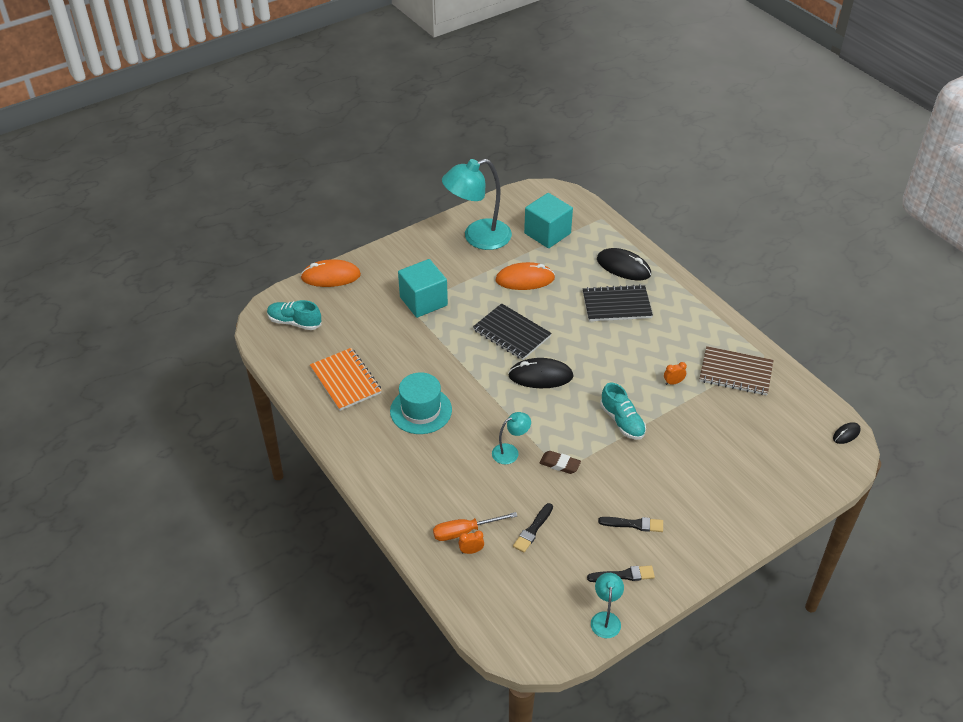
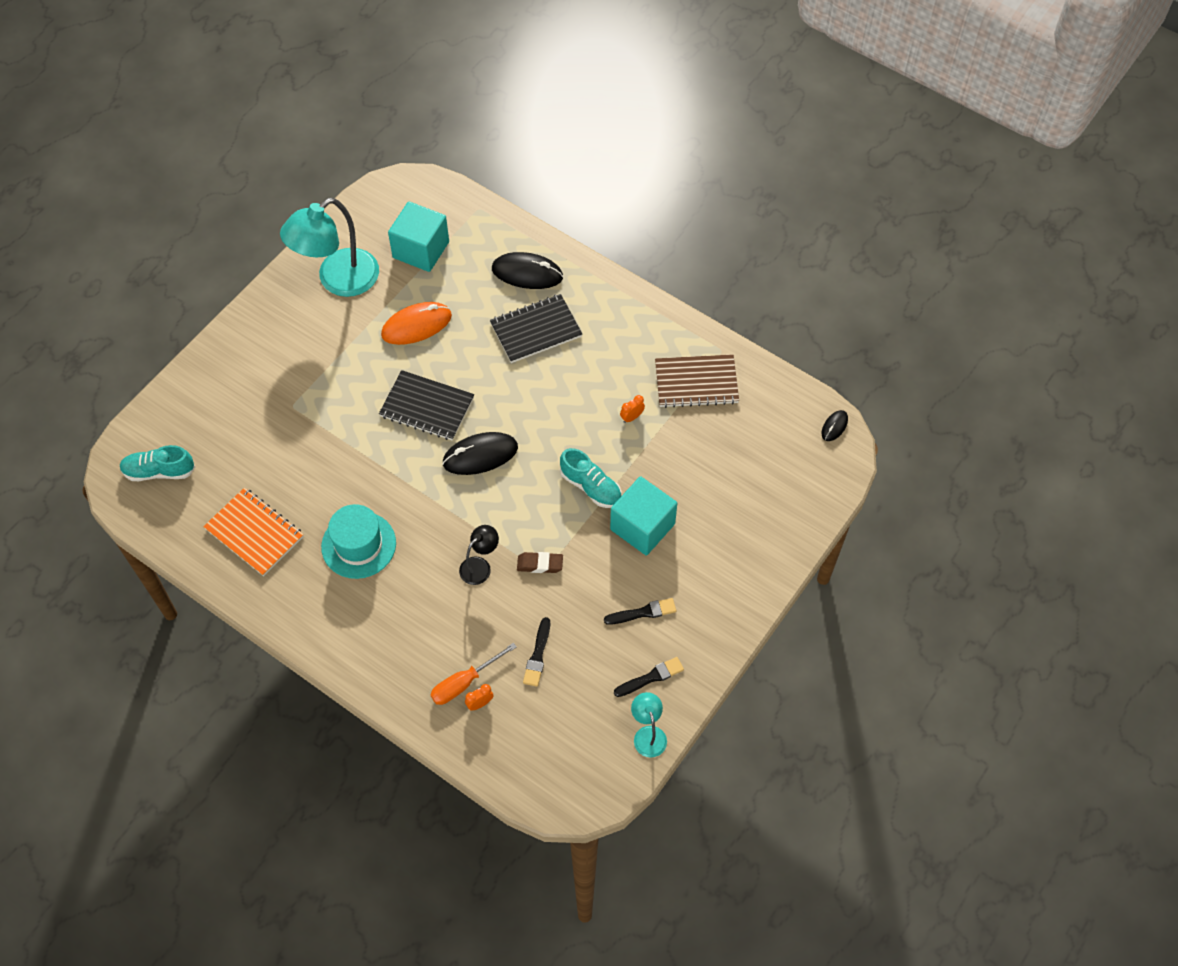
camera: 20 degrees left, 15 degrees up
(331, 276) = (177, 391): orange mouse -> none
(423, 301) = (305, 393): turquoise cube -> turquoise cube (642, 526)
(510, 452) = (480, 566): turquoise lamp -> black lamp

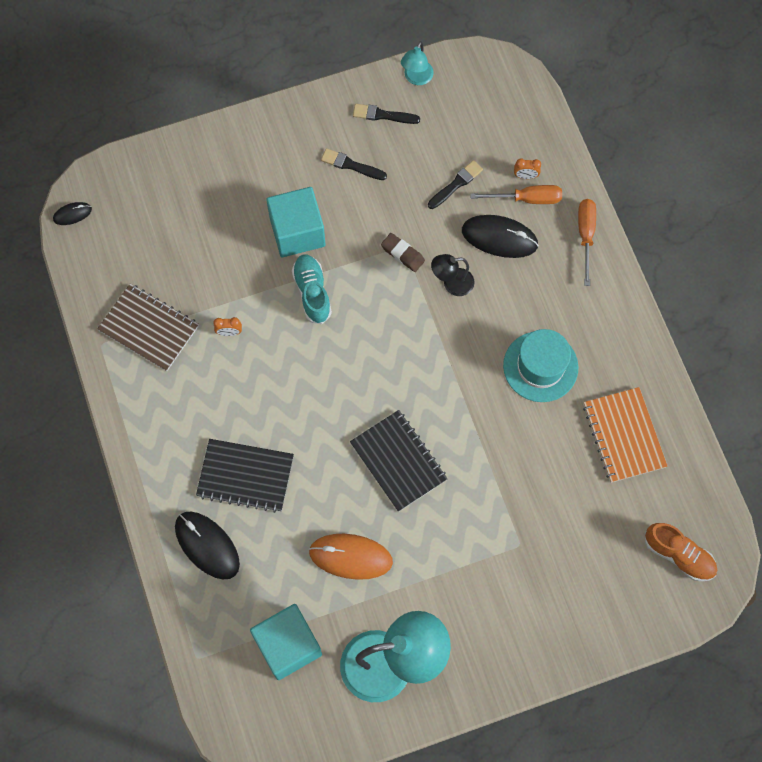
camera: 145 degrees left, 10 degrees up
(159, 471) = (678, 555): turquoise shoe -> orange shoe
(389, 682) = (585, 235): none -> orange screwdriver
(480, 455) = (384, 382): black mouse -> black mouse (499, 238)

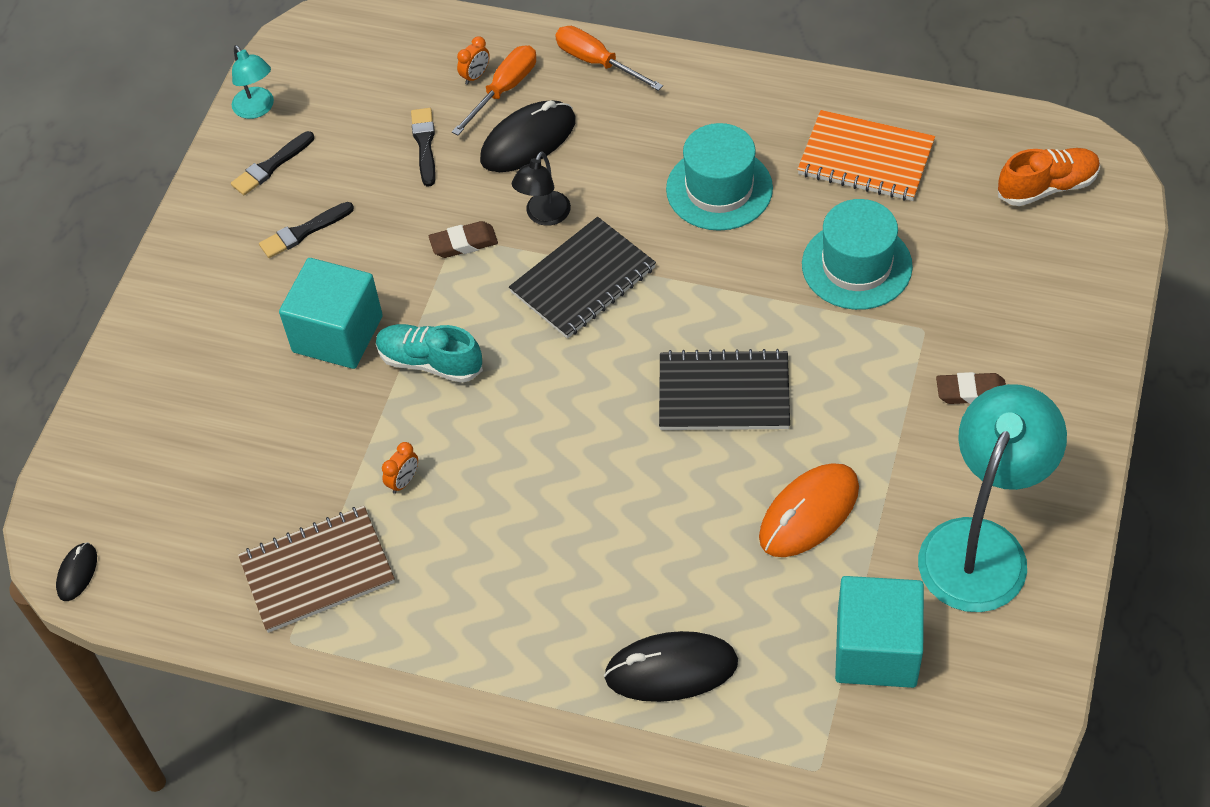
camera: 50 degrees left, 15 degrees down
(245, 476) = (611, 571): black notebook -> black notebook (583, 280)
(493, 598) = (971, 392): none -> brown eraser
(539, 479) = (856, 265): none -> turquoise hat

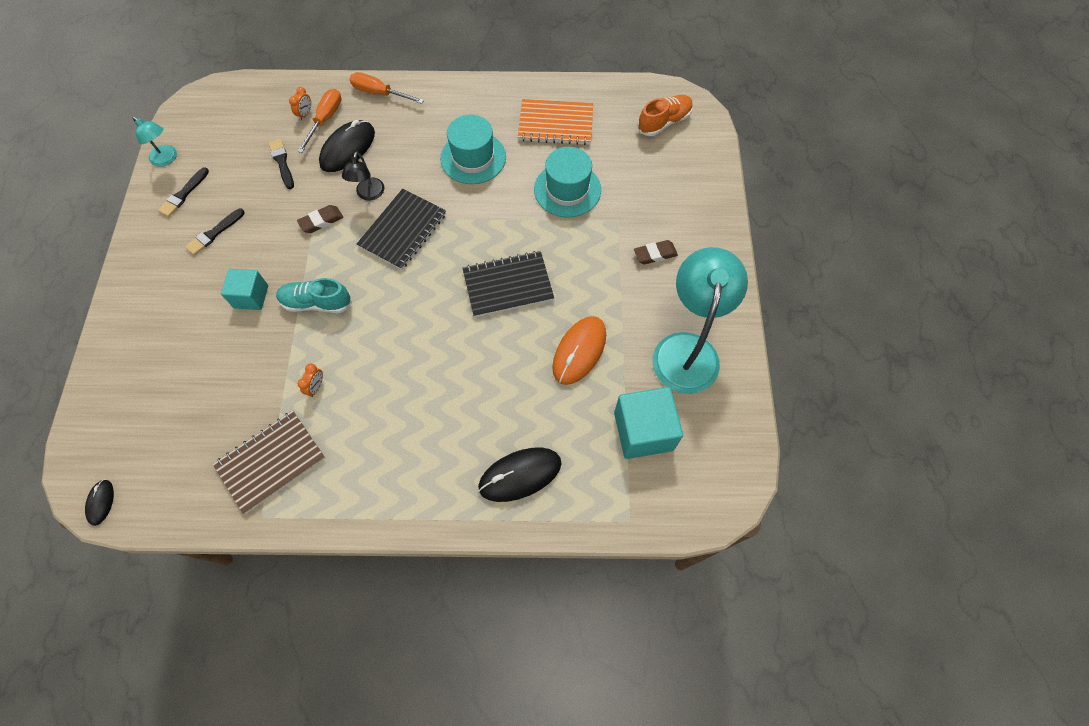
camera: 20 degrees left, 10 degrees up
(337, 334) = (251, 296): turquoise cube -> turquoise cube, size x0.63

